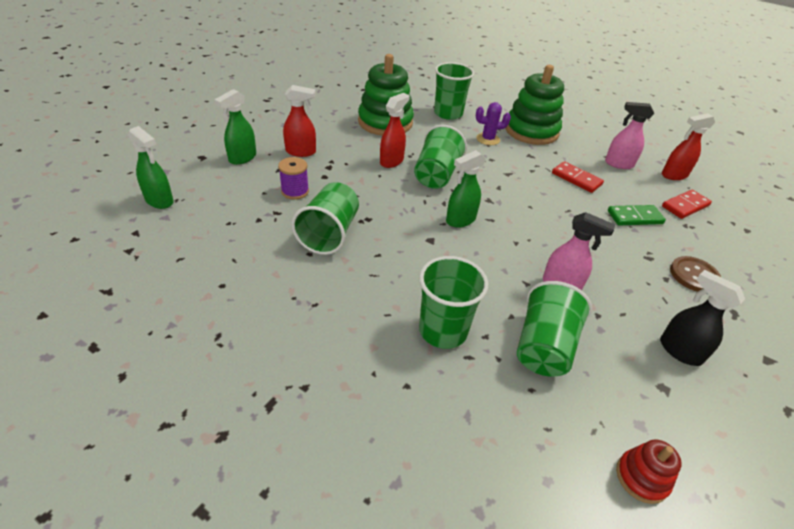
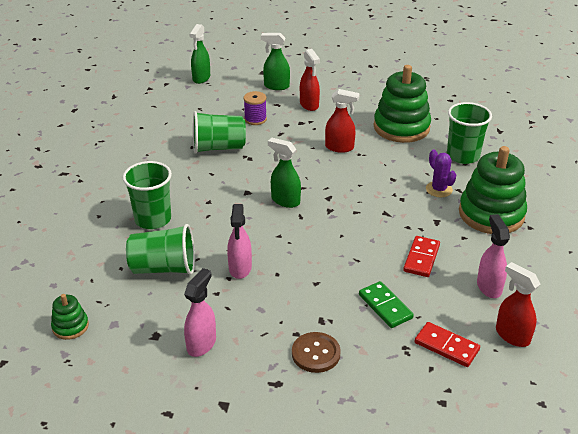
camera: 70 degrees right, 5 degrees down
(436, 175) = (341, 174): green cup -> none
(641, 477) = (70, 326): red stacking toy -> green stacking toy
(679, 351) = (201, 344): black spray bottle -> pink spray bottle

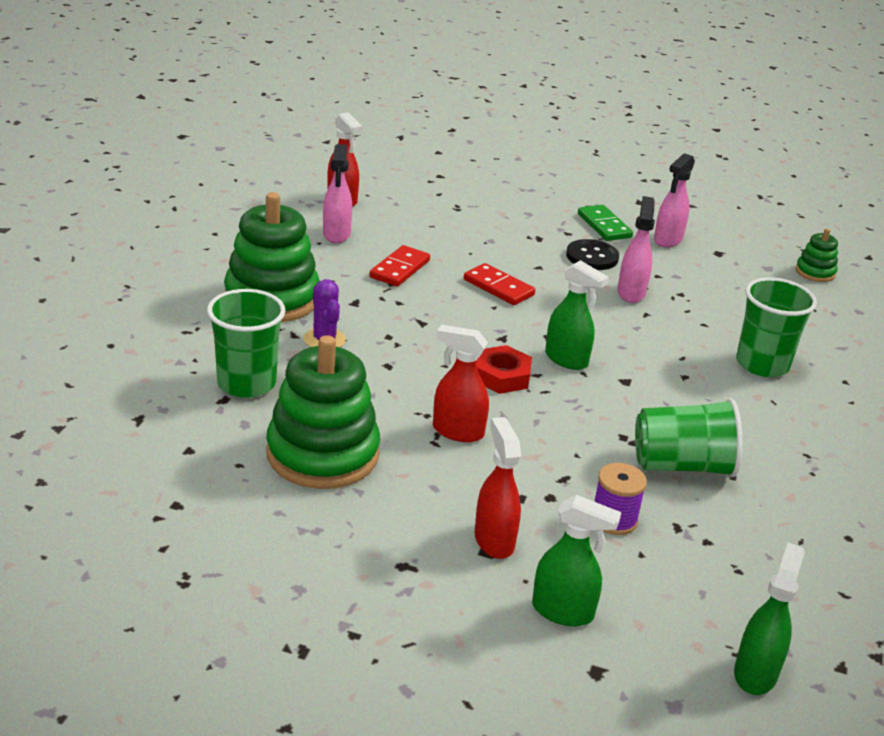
camera: 175 degrees left, 5 degrees down
(164, 268) = (728, 307): green cup -> none
(272, 304) = (592, 257): none -> black button
(316, 353) = (549, 217): brown button -> none
(323, 183) = (502, 376): none -> red nut
(385, 306) = (464, 237): green domino -> green domino (604, 226)
(446, 346) = (415, 203): red domino -> red domino (498, 287)

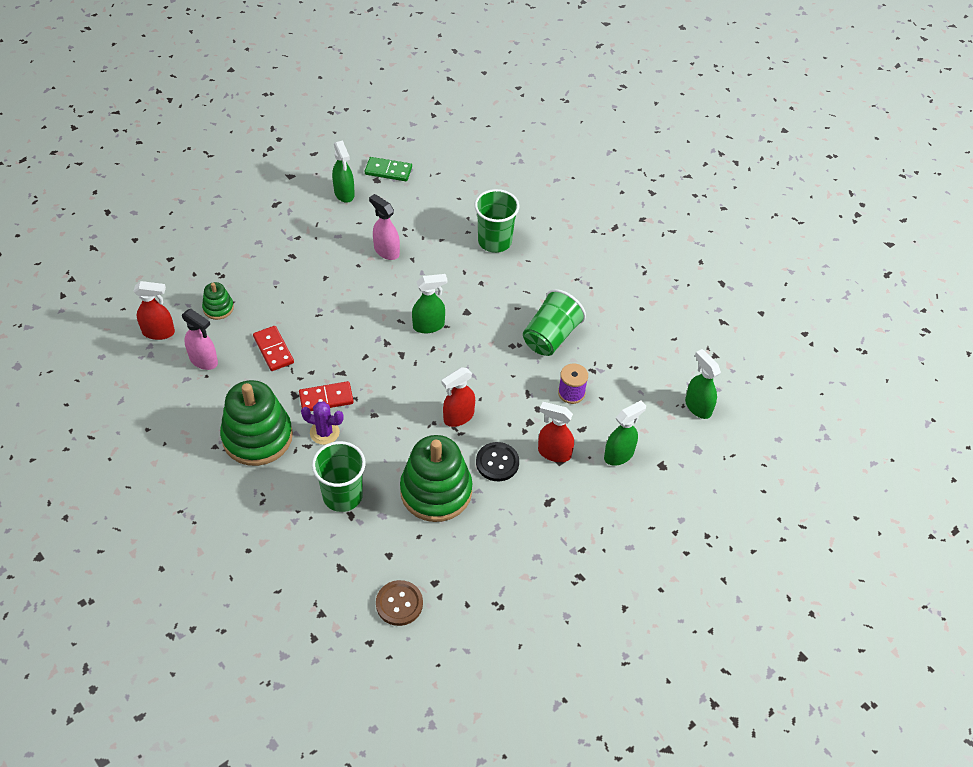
camera: 55 degrees left, 20 degrees up
(119, 485) = (399, 604): none -> brown button
(498, 287) = (332, 311): red domino -> red domino (326, 398)
(502, 376) = (423, 366): red nut -> none
(592, 257) = (334, 243): black button -> black button (497, 462)
(604, 226) = (304, 213): green domino -> green domino (388, 171)
(667, 240) = (344, 194): pink spray bottle -> green spray bottle
(815, 272) = (430, 151): green stacking toy -> green stacking toy (218, 308)

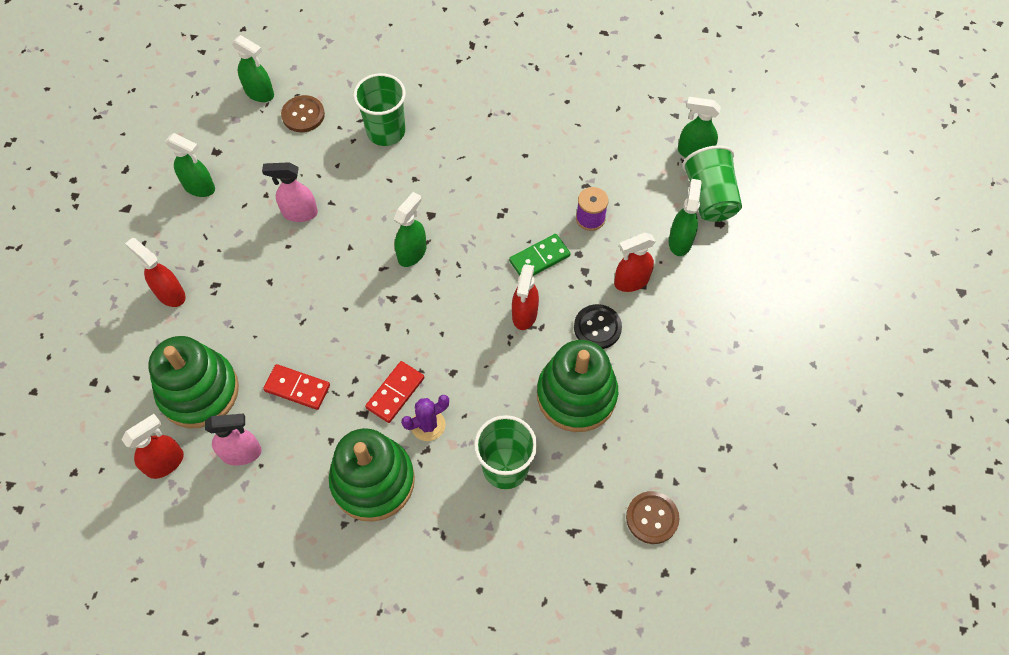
camera: 40 degrees left, 10 degrees up
(218, 308) = (199, 391): green stacking toy -> green stacking toy, size x2.13
(262, 242) = (170, 294): none -> red spray bottle
(388, 171) = (218, 135): green domino -> green domino (539, 258)
(441, 163) = (260, 93): none -> green spray bottle
(453, 195) = (303, 115): none -> brown button
(551, 336) = (523, 182): green cup -> green cup (709, 197)

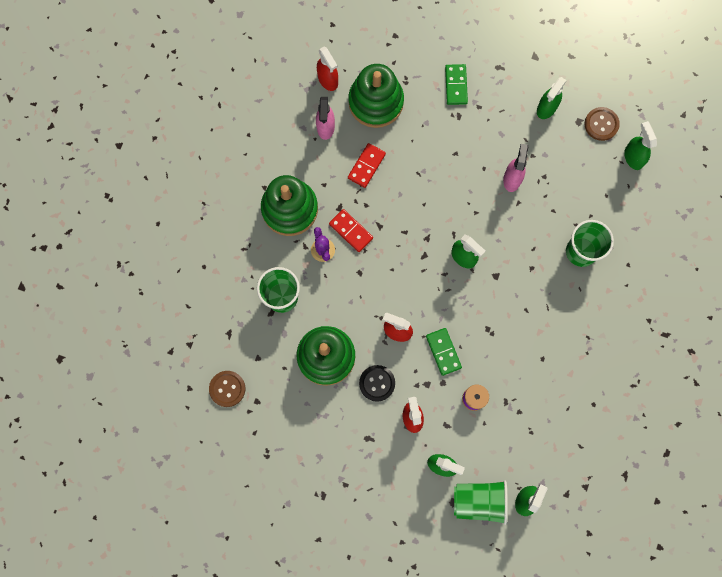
camera: 100 degrees right, 15 degrees up
(170, 294) = (456, 85): red spray bottle -> green domino
(260, 93) = (633, 157): green spray bottle -> green spray bottle turned 120 degrees clockwise
(303, 115) = (606, 189): brown button -> brown button (601, 124)

